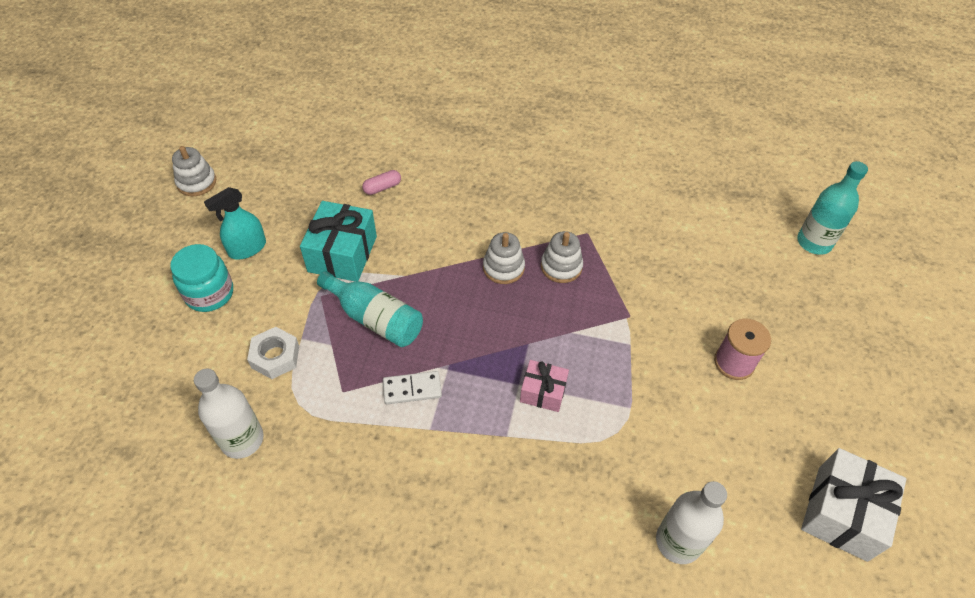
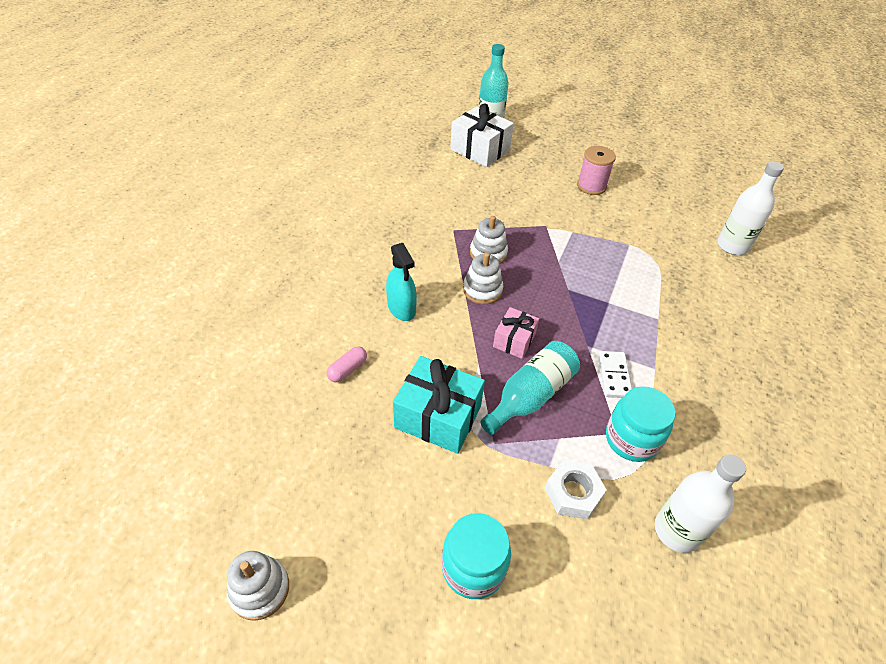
camera: 80 degrees left, 5 degrees down
(247, 248) = (406, 519): turquoise spray bottle -> turquoise spray bottle (401, 308)
(336, 404) = (631, 439): none -> turquoise jar
(382, 187) = (347, 369): pink capsule -> pink capsule turned 60 degrees clockwise
(543, 392) = (616, 289): pink gift -> pink gift (514, 340)
(842, 513) = (701, 174): white gift -> white gift (480, 150)

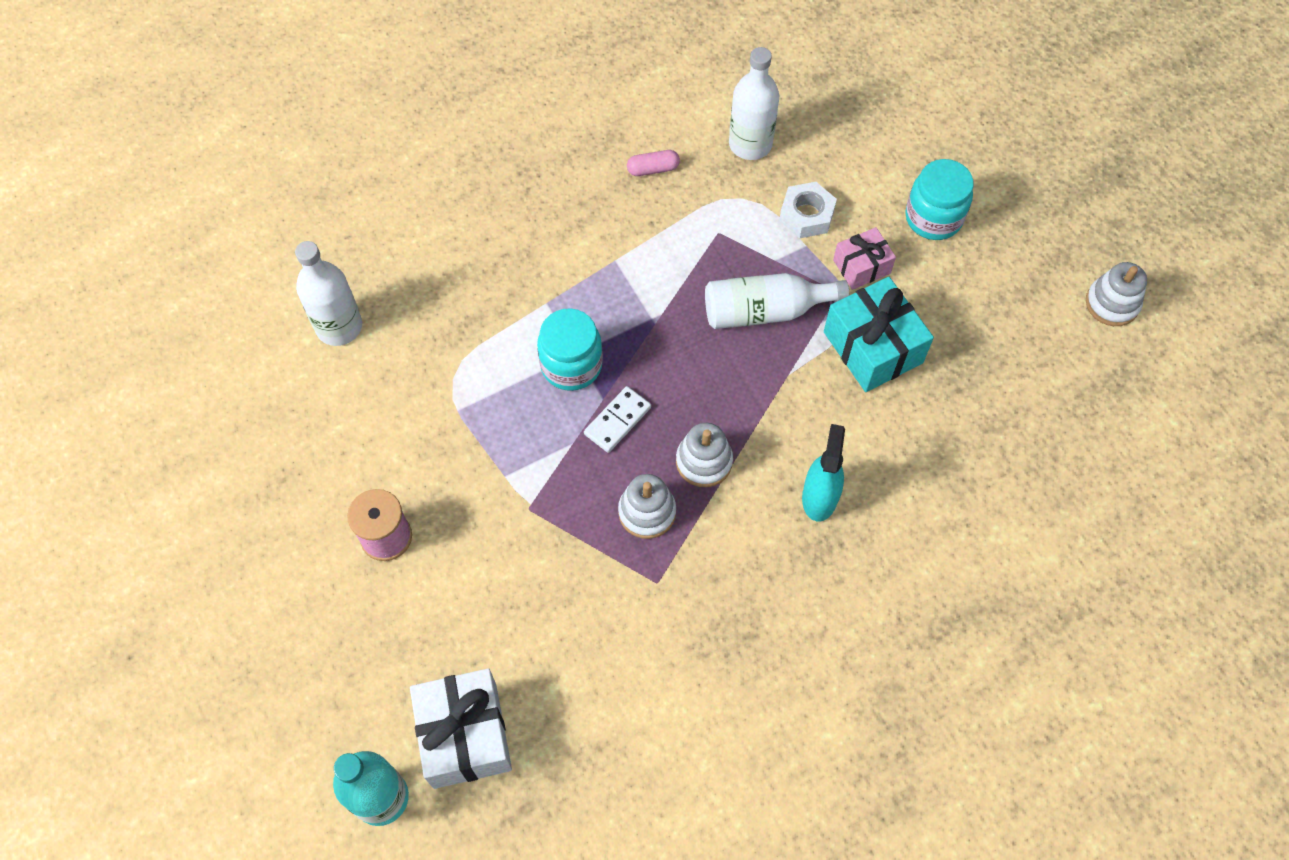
camera: 140 degrees left, 15 degrees up
(347, 369) = (931, 455): pink capsule -> pink capsule (653, 169)
(514, 340) = (727, 376): pink gift -> pink gift (861, 266)
(530, 396) = (765, 311): turquoise bottle -> white bottle
(614, 376) = (663, 278): white domino -> white domino (617, 421)
(631, 439) = (711, 220): turquoise jar -> turquoise jar (571, 365)

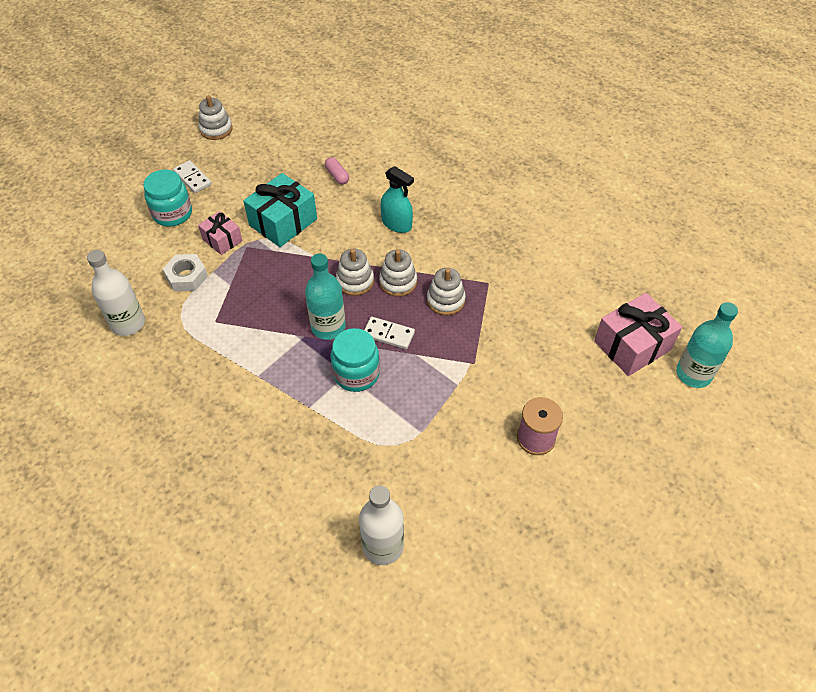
camera: 110 degrees left, 10 degrees down
(465, 735) = (632, 345): white gift -> pink gift
(653, 169) = (165, 377): pink capsule -> pink capsule (337, 176)
(658, 354) = (328, 327): none -> turquoise bottle
(726, 407) = (355, 281): none -> white stacking toy
(765, 311) = (274, 279): white bottle -> none
(819, 497) = (396, 224): turquoise spray bottle -> turquoise spray bottle turned 135 degrees counterclockwise
(1002, 253) = (193, 178): none -> white domino

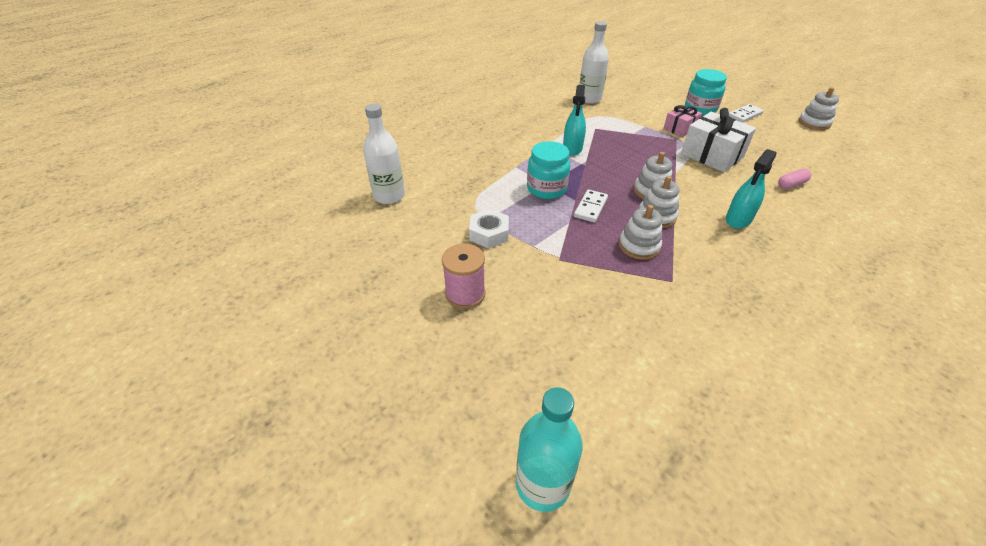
camera: 95 degrees right, 10 degrees down
(186, 277) = (636, 116): white nut -> white nut (489, 233)
(266, 347) = (572, 148): none -> turquoise spray bottle
(283, 222) = (712, 155): turquoise gift -> white gift
(328, 327) = (595, 176): turquoise bottle -> none
(632, 345) = (591, 412): pink gift -> none

